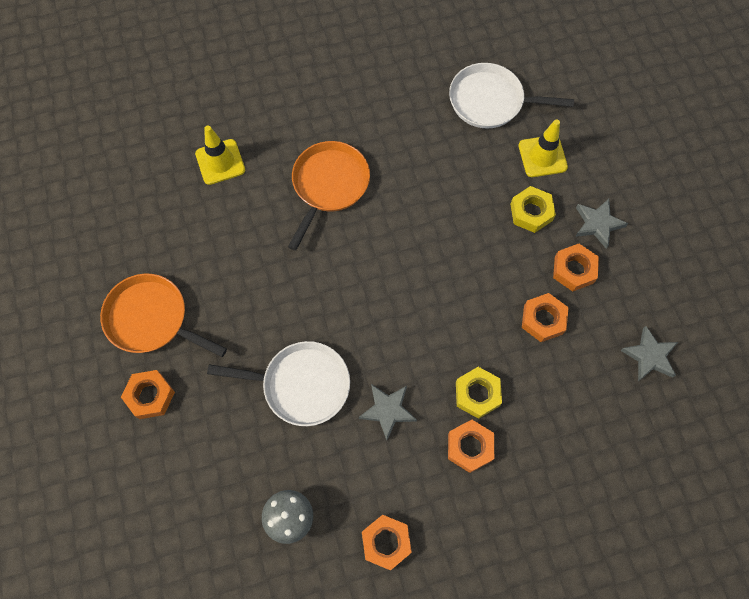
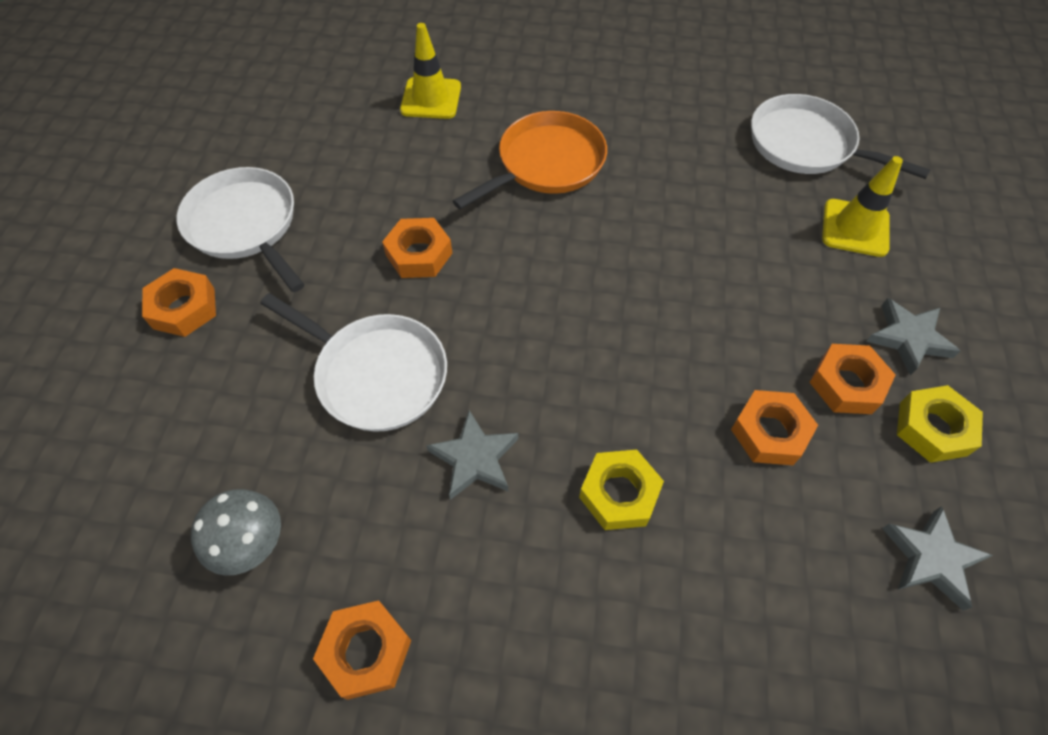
camera: 25 degrees right, 10 degrees down
(151, 319) = (245, 225): orange pan -> white pan
(469, 447) = (570, 566): orange nut -> orange nut (419, 254)
(531, 212) = (810, 287): yellow nut -> yellow nut (932, 428)

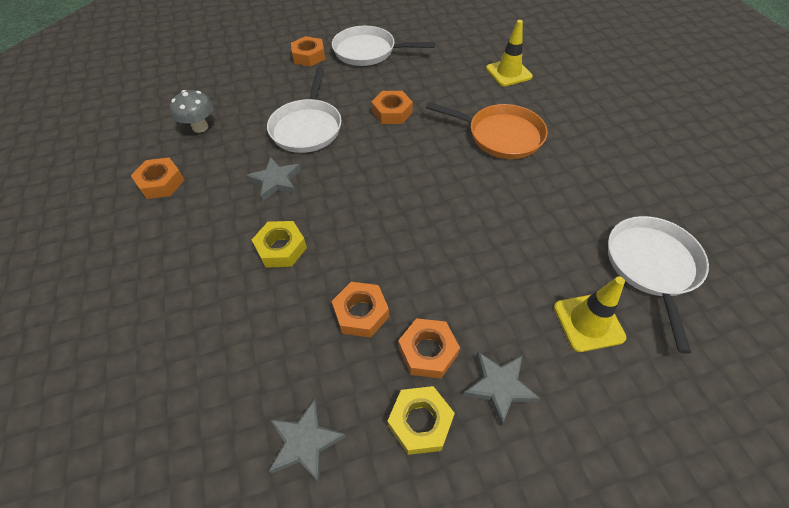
camera: 65 degrees right, 5 degrees down
(245, 225) = (368, 51): white pan -> white pan turned 105 degrees counterclockwise

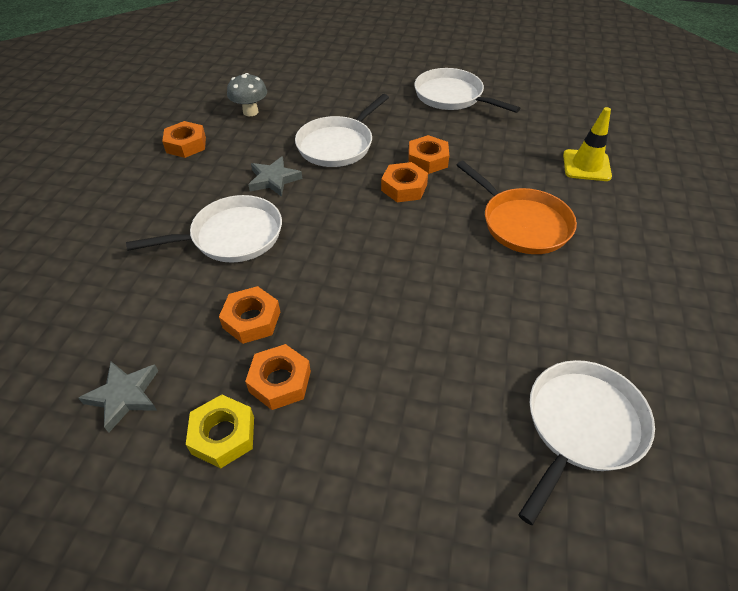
camera: 30 degrees right, 5 degrees down
(281, 248) = (232, 236): yellow nut -> white pan
(309, 56) = (391, 83): orange nut -> orange nut (404, 187)
(499, 386) = (316, 447): grey star -> none
(588, 322) = (457, 441): yellow traffic cone -> none

